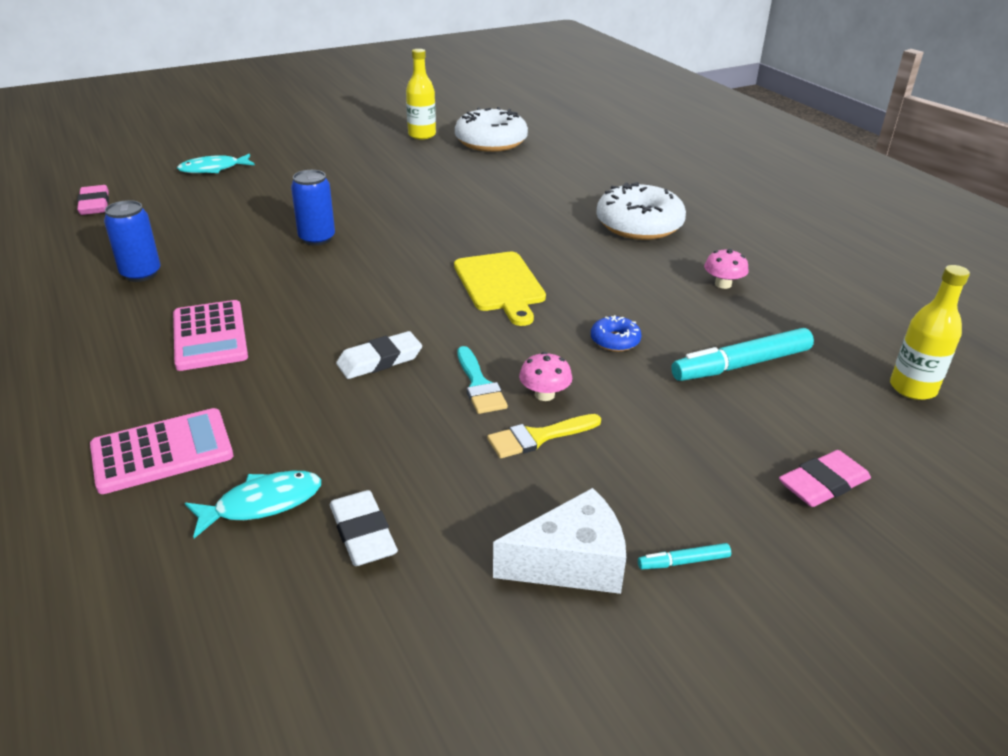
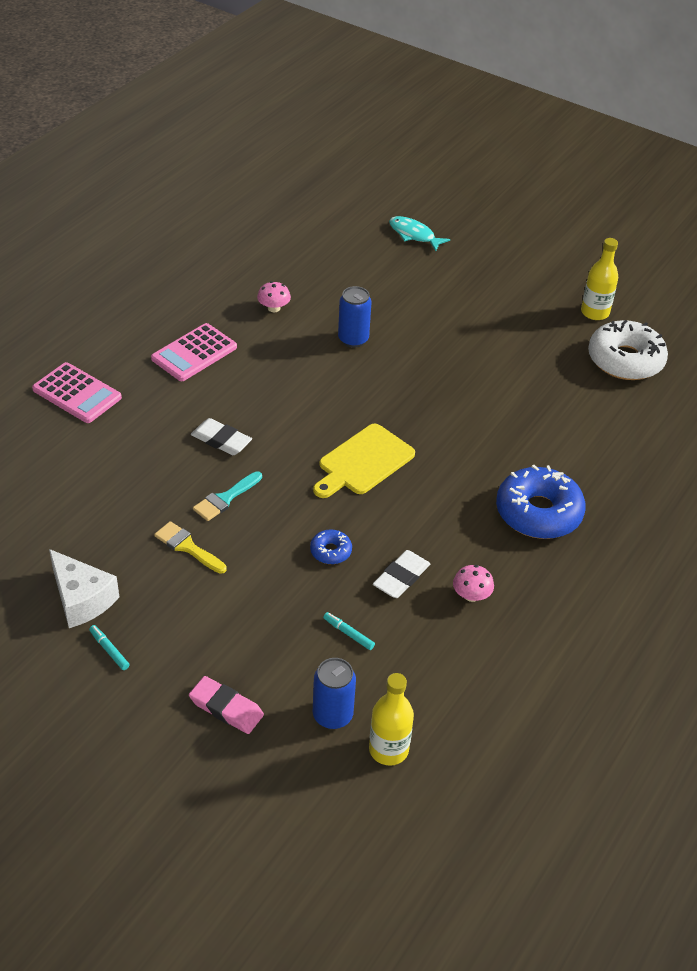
camera: 60 degrees right, 10 degrees up
(95, 204) = (311, 213): pink eraser -> none
(141, 274) = (241, 285): blue can -> blue can (332, 715)
(262, 504) = (59, 453): turquoise fish -> none
(363, 533) = (58, 503): white eraser -> white eraser (401, 577)
(544, 394) = (236, 535): pink mushroom -> pink mushroom (274, 308)
(639, 225) = (538, 512): white donut -> blue donut
(741, 365) = (348, 633): turquoise marker -> turquoise marker, size x0.46

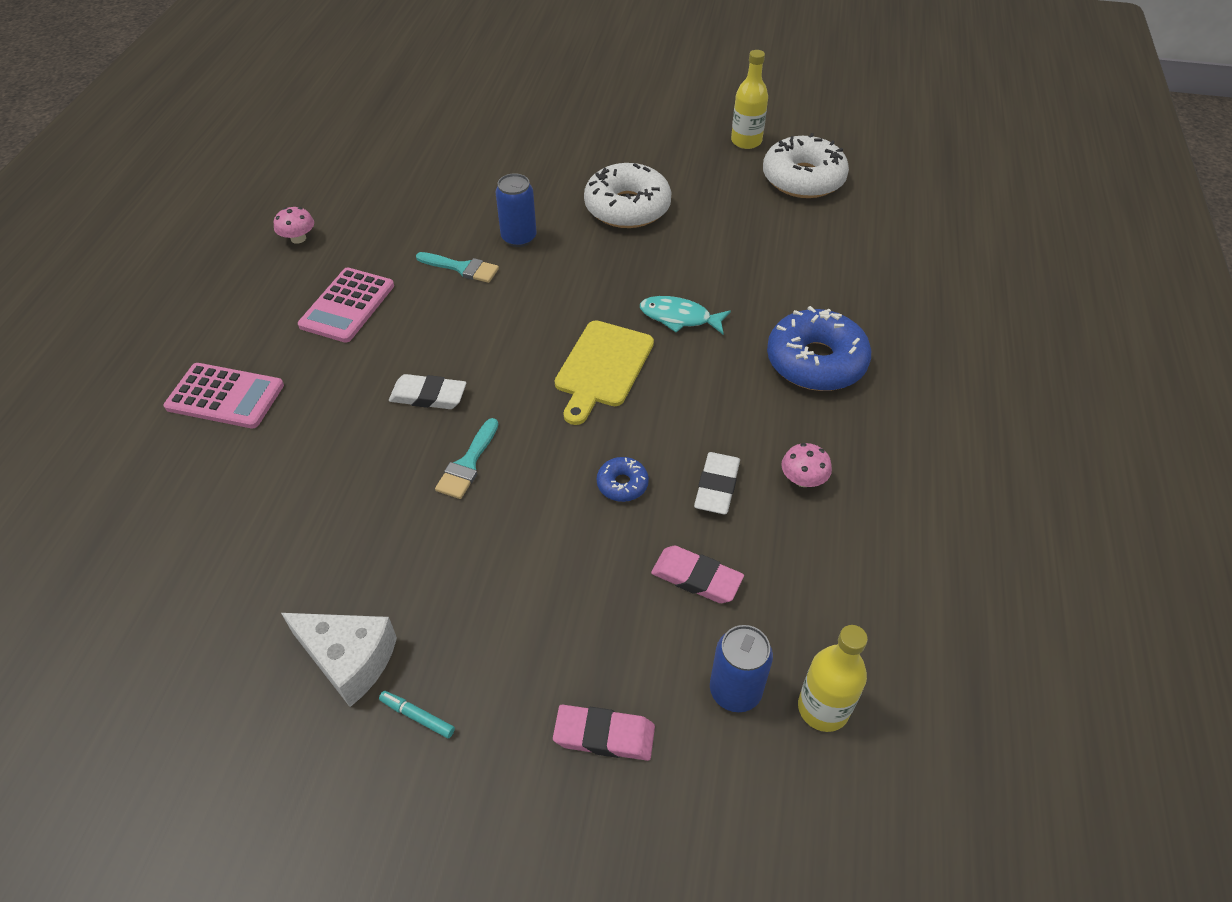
camera: 20 degrees left, 5 degrees up
(187, 547) = (451, 540): yellow brush -> none
(274, 308) = (414, 230): pink mushroom -> pink mushroom (298, 238)
(295, 350) = (462, 268): none -> turquoise brush
(348, 633) = (696, 577): turquoise marker -> pink eraser
(414, 235) = (524, 115): turquoise fish -> turquoise fish (679, 317)
(456, 340) = (627, 207): none -> white donut

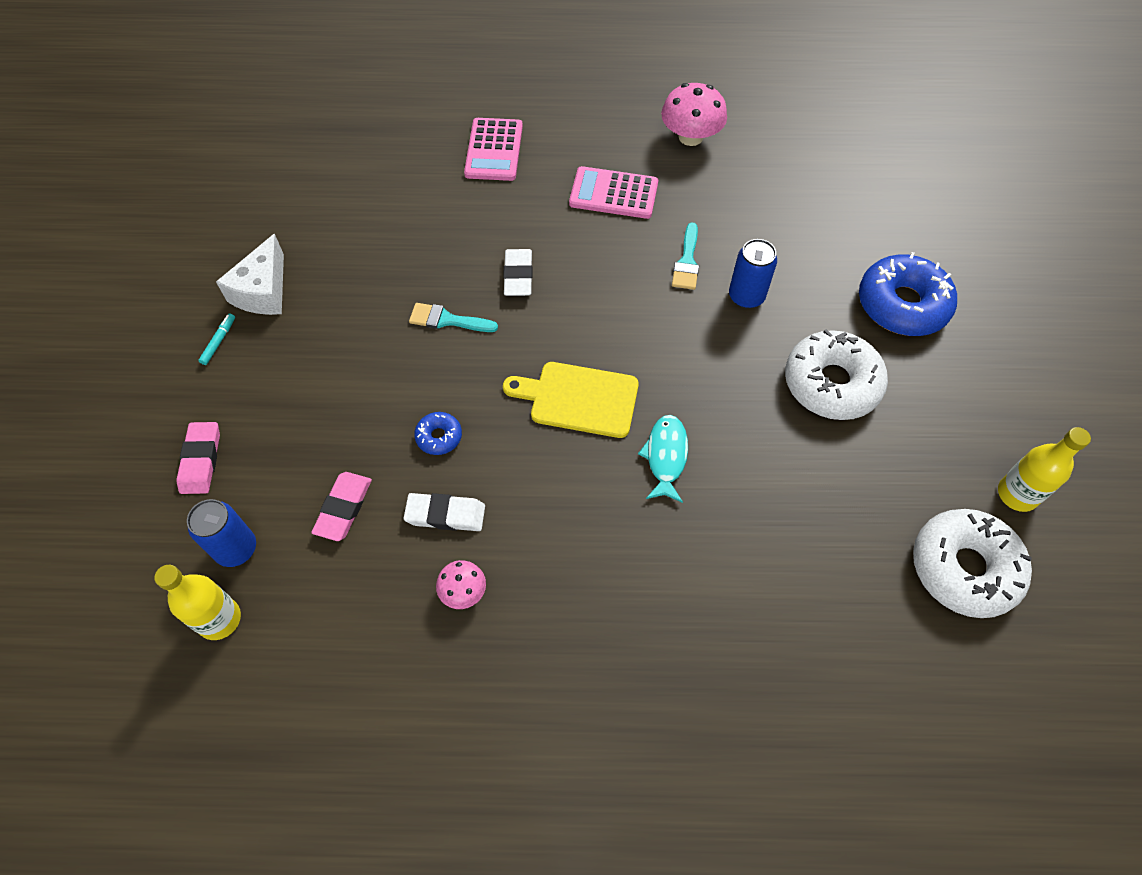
camera: 80 degrees right, 10 degrees up
(298, 238) = (690, 137): pink mushroom -> pink mushroom, size x1.77
(816, 361) = (630, 597): blue donut -> blue donut (902, 305)

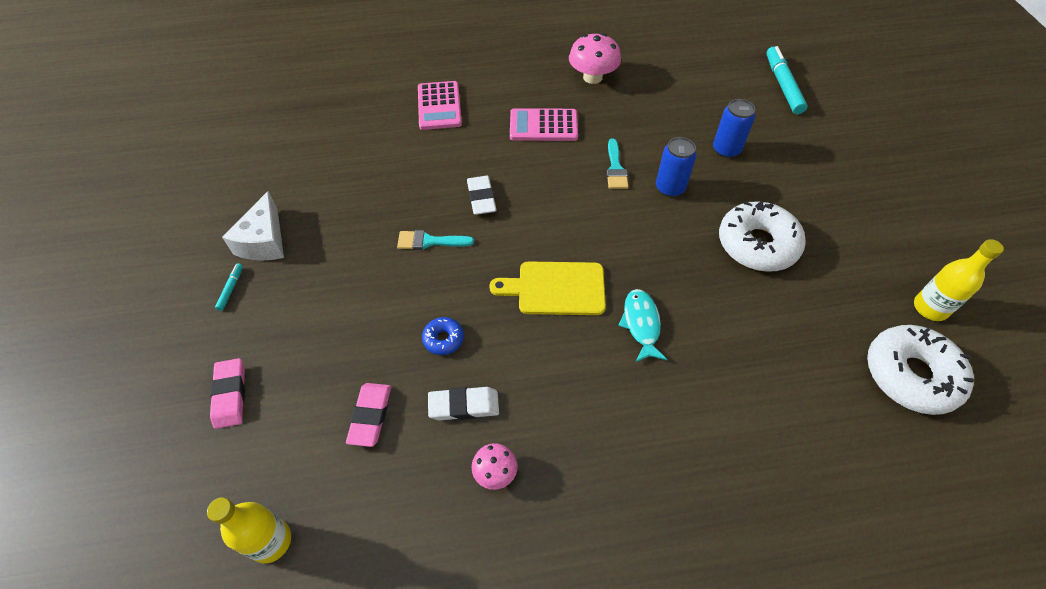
camera: 10 degrees left, 5 degrees down
(236, 549) = (276, 471): blue can -> blue can (726, 150)
(902, 305) = (792, 177): blue donut -> none
(930, 180) = (782, 85): none -> turquoise marker

